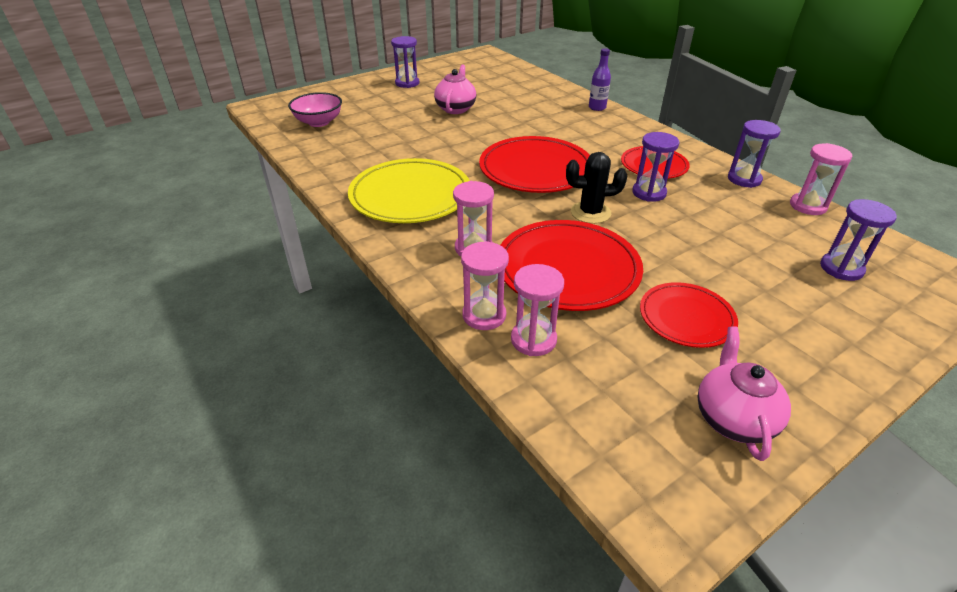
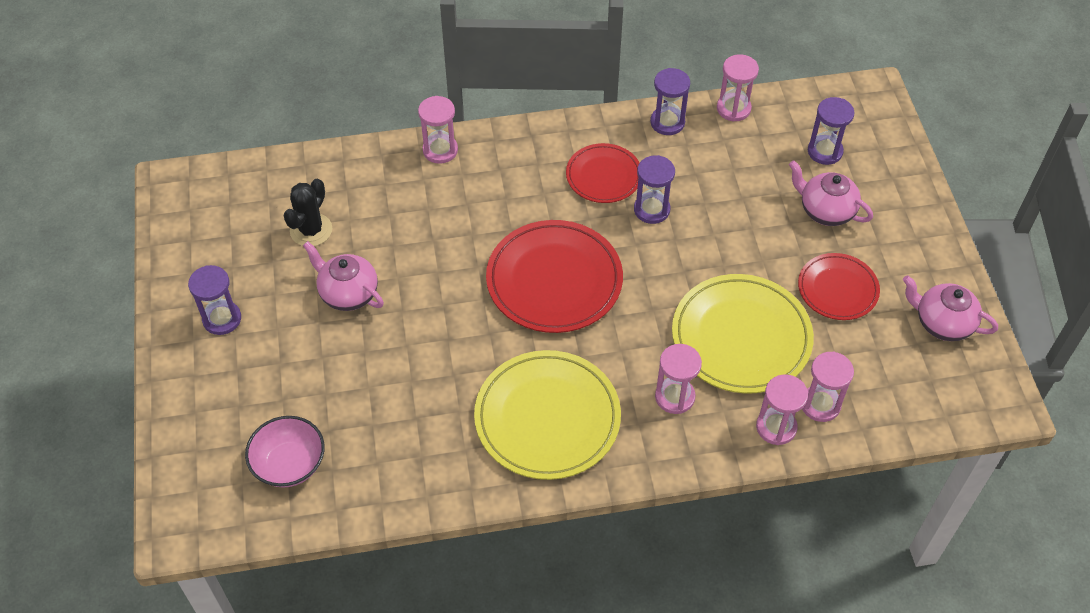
camera: 65 degrees left, 15 degrees up
(567, 269) = (741, 337): red plate -> yellow plate
(590, 213) = (662, 275): black cactus -> black cactus (311, 230)
(597, 107) = (440, 150): purple bottle -> pink hourglass
(771, 286) = (825, 210): none -> pink teapot

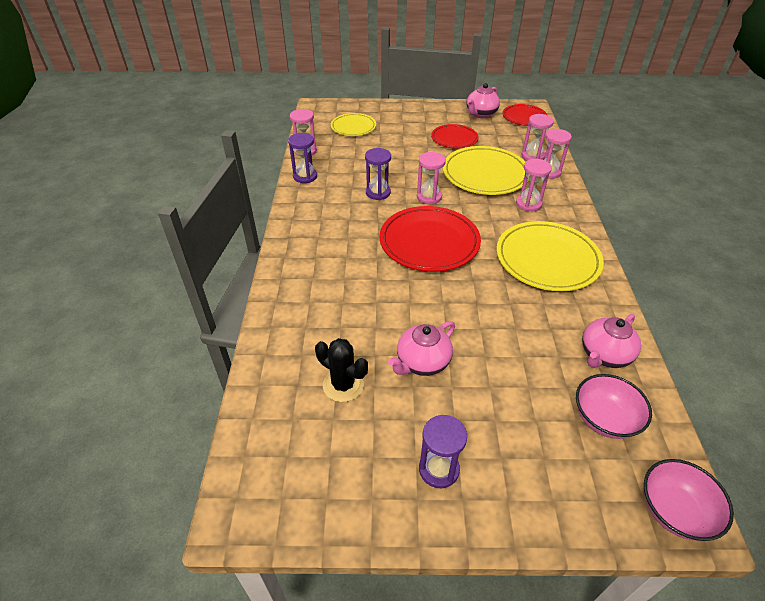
camera: 80 degrees left, 10 degrees down
(187, 515) = (674, 511): none -> pink bowl
(440, 150) = (282, 288): pink hourglass -> pink hourglass (429, 197)
(603, 176) = (341, 208): red plate -> red plate (524, 117)
(825, 151) = (353, 127): purple hourglass -> yellow plate
(825, 210) = (397, 133): pink teapot -> pink teapot (604, 355)

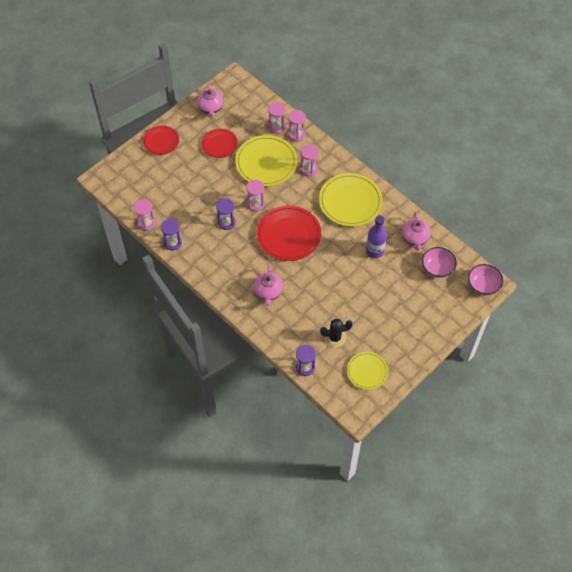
camera: 45 degrees left, 15 degrees up
(353, 127) = (148, 180): yellow plate -> yellow plate (367, 371)
(422, 362) = (353, 301): pink teapot -> pink teapot (268, 292)
(439, 469) = (402, 337): purple hourglass -> purple hourglass (305, 367)
(523, 328) = (374, 251): none -> purple bottle
(524, 117) = (239, 92): red plate -> red plate (161, 141)

